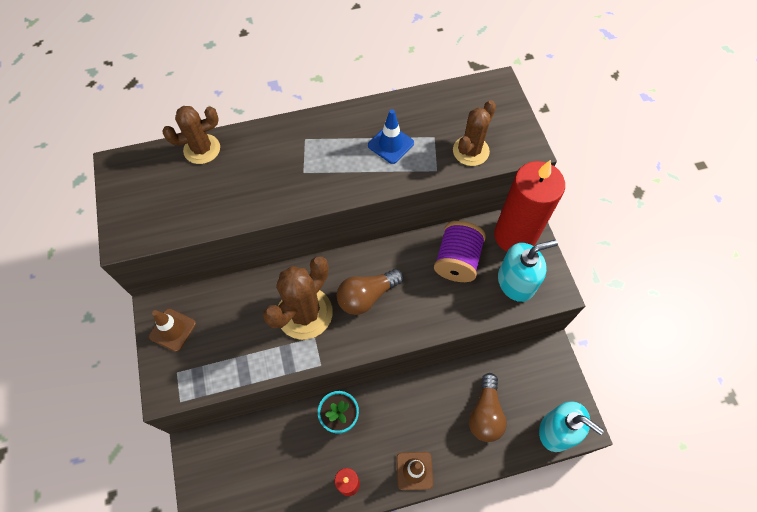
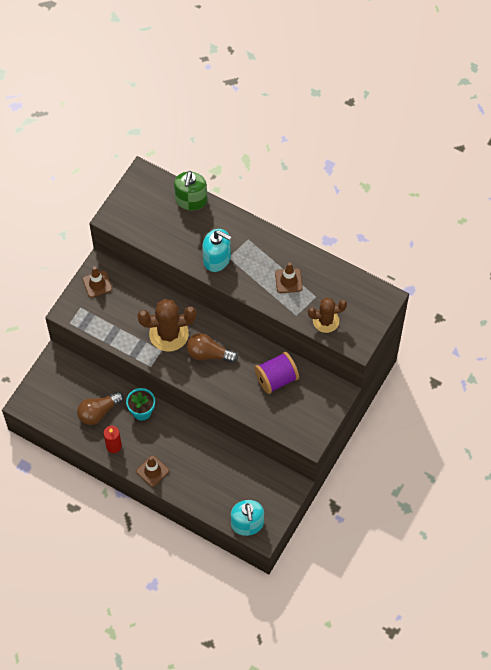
camera: 45 degrees right, 0 degrees up
(202, 149) = (191, 200): brown cactus -> green soap dispenser
(391, 144) = (288, 281): blue traffic cone -> brown traffic cone
(485, 413) = (219, 480): brown light bulb -> brown light bulb (98, 412)
(515, 235) = (323, 394): red candle -> none
(516, 282) = (294, 418): turquoise soap dispenser -> turquoise soap dispenser (217, 259)

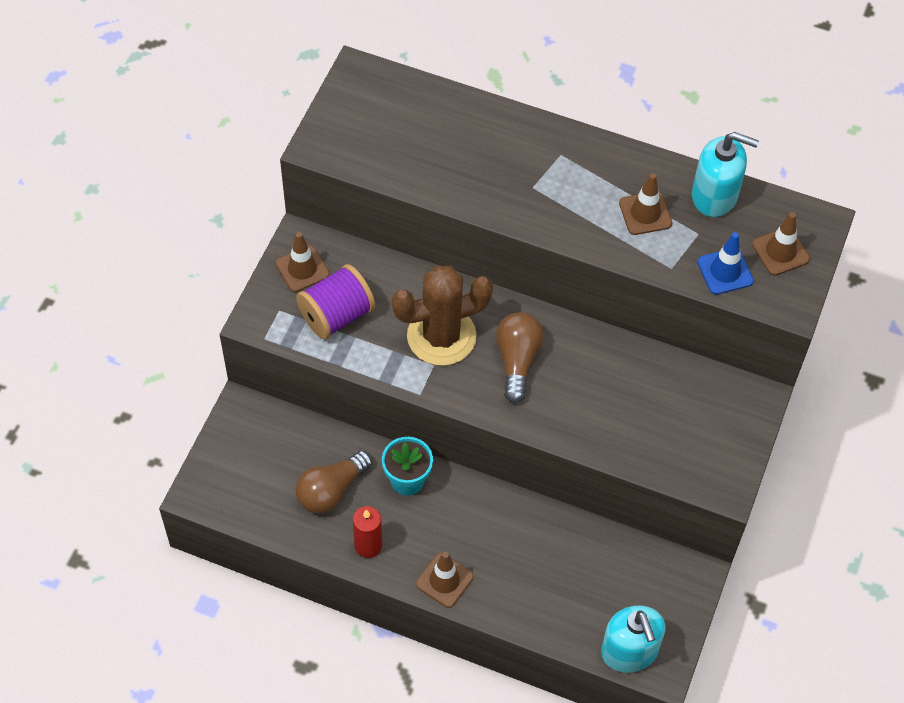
camera: 10 degrees left, 5 degrees down
(191, 200) = (450, 104): green soap dispenser -> none
(208, 354) = (517, 361): brown light bulb -> brown light bulb turned 90 degrees clockwise
(217, 259) = (514, 192): turquoise soap dispenser -> turquoise soap dispenser (714, 196)
(276, 379) = (643, 389): purple spool -> purple spool (336, 315)
(326, 321) = (725, 271): brown cactus -> blue traffic cone
(360, 313) = (780, 252): none -> brown traffic cone

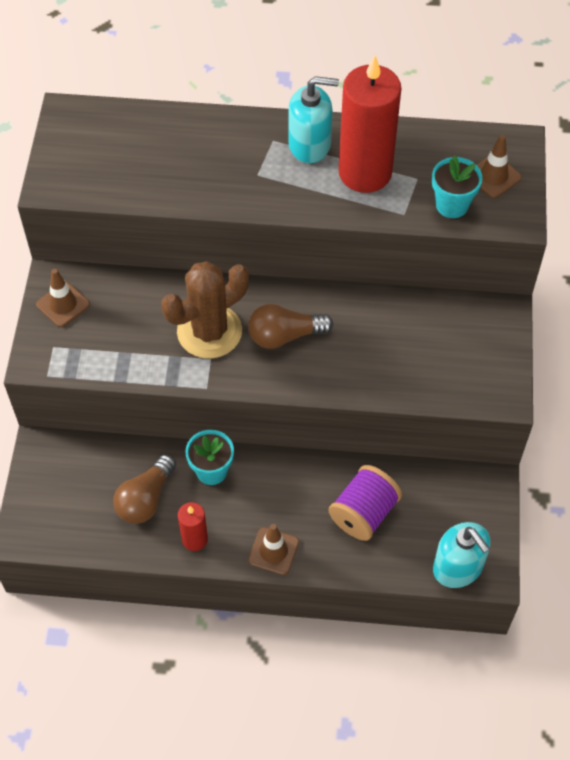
camera: 15 degrees left, 0 degrees up
(336, 315) = (107, 338): purple spool -> purple spool (363, 513)
(517, 361) = (284, 335): brown light bulb -> brown light bulb turned 90 degrees counterclockwise
(645, 213) = (365, 173): brown traffic cone -> red candle
(714, 196) = (420, 143): turquoise soap dispenser -> turquoise soap dispenser (310, 144)
(725, 271) = (452, 205): blue traffic cone -> turquoise flower pot

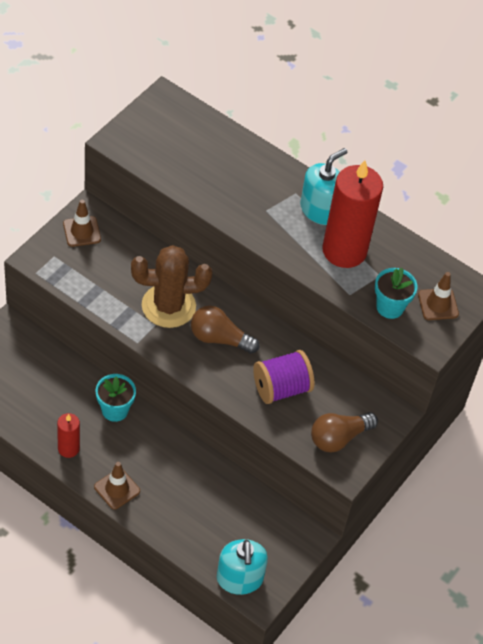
camera: 25 degrees right, 5 degrees down
(145, 499) = (55, 402): brown light bulb -> brown light bulb (339, 438)
(310, 144) = (320, 210): turquoise soap dispenser -> turquoise soap dispenser turned 75 degrees counterclockwise
(363, 513) = (200, 502): purple spool -> purple spool (281, 388)

